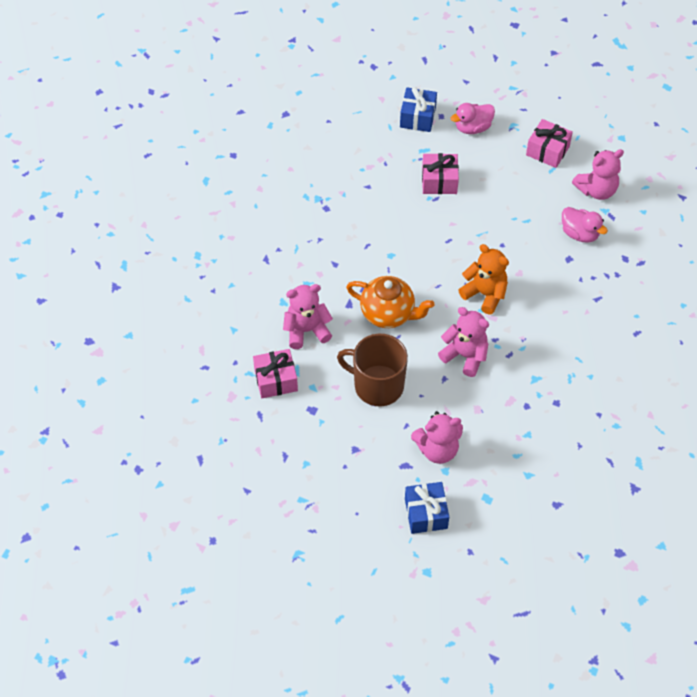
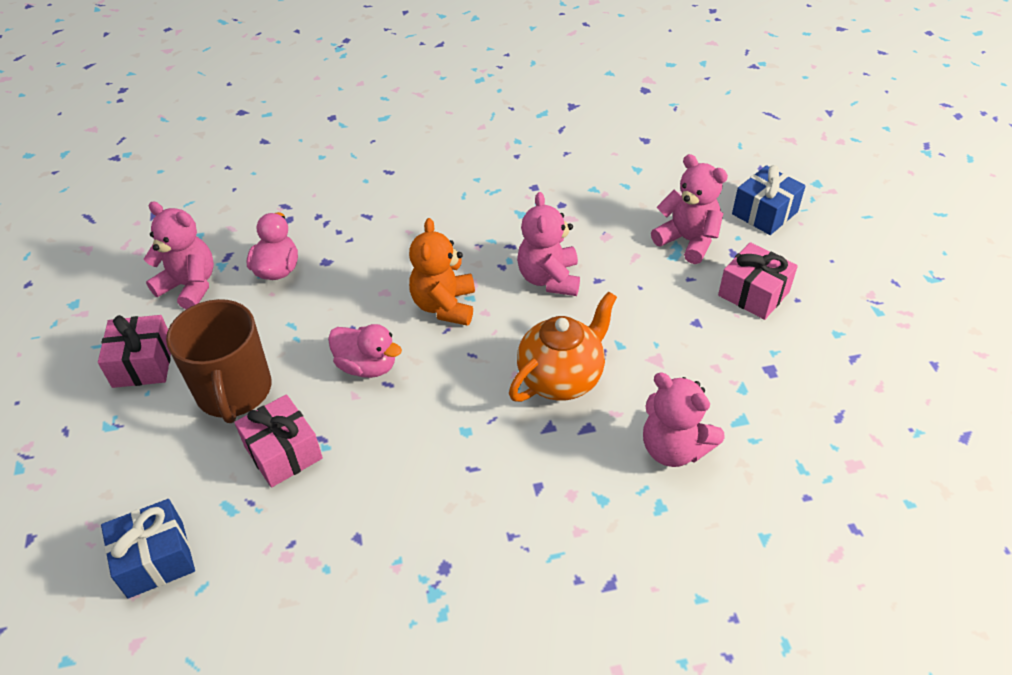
camera: 125 degrees left, 10 degrees down
(276, 380) = (777, 432): pink gift -> pink gift (753, 293)
(377, 385) = (670, 330): brown mug -> brown mug (234, 391)
(388, 314) = (561, 378): orange teapot -> orange teapot turned 60 degrees clockwise
(472, 127) = (141, 472): pink duck -> pink duck (367, 366)

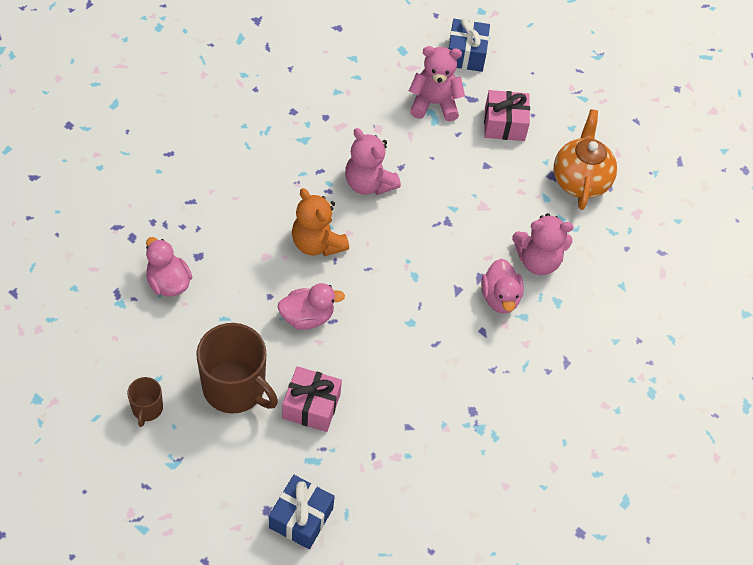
camera: 45 degrees left, 10 degrees up
(143, 363) = (147, 408): pink gift -> brown mug
(190, 286) = (115, 333): pink teddy bear -> none
(561, 378) = (437, 252): orange teapot -> orange teapot (580, 180)
(591, 462) = (500, 297): none -> pink duck

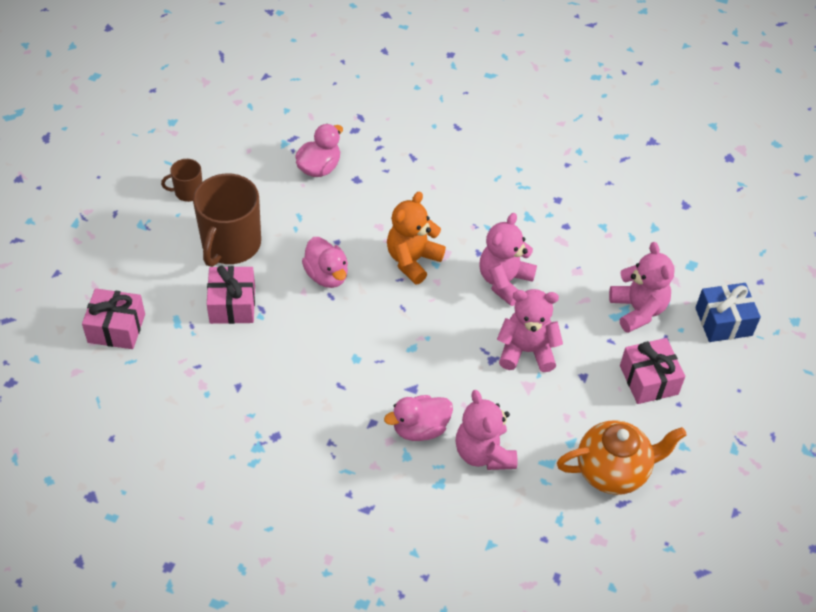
camera: 75 degrees right, 5 degrees down
(301, 518) = (116, 328): blue gift -> pink gift
(447, 194) = (526, 351): none -> pink teddy bear

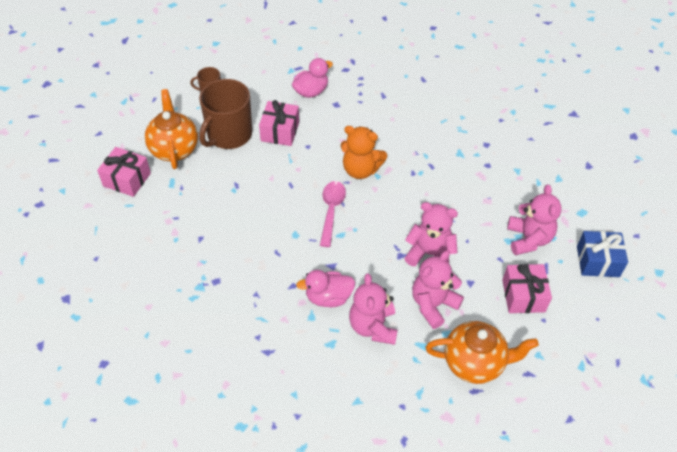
camera: 15 degrees right, 0 degrees up
(165, 276) = (174, 149): none -> orange teapot
(232, 304) = (216, 178): pink gift -> pink gift (280, 131)
(326, 275) = (292, 169): pink duck -> none
(392, 319) = (331, 210): none -> pink spoon
(412, 260) = (360, 170): orange teddy bear -> orange teddy bear turned 120 degrees counterclockwise
(504, 281) = (427, 198): pink teddy bear -> pink teddy bear (433, 305)

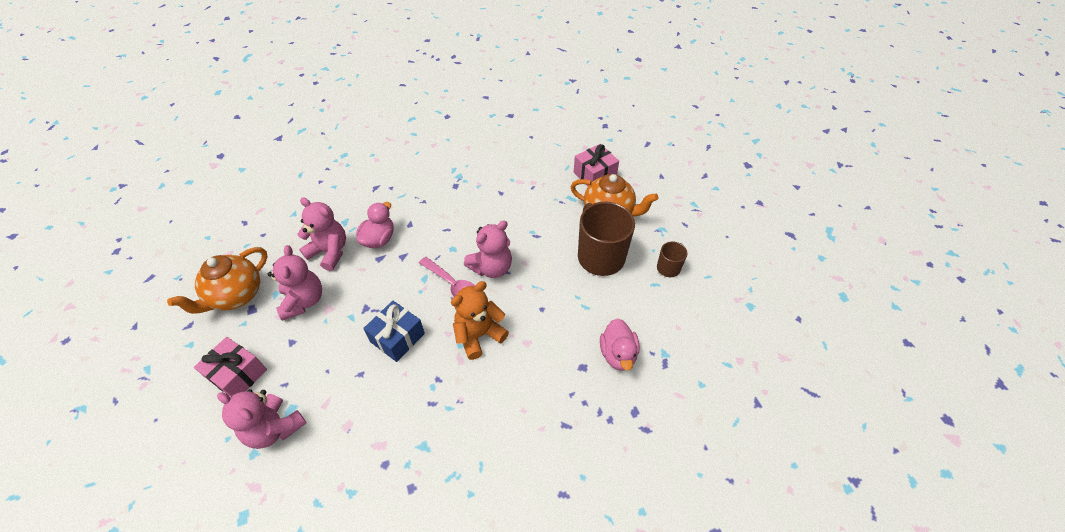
camera: 125 degrees right, 0 degrees up
(280, 131) = (577, 296): pink gift -> none
(430, 254) = (345, 330): pink teddy bear -> pink teddy bear (491, 267)
(597, 261) = (189, 476): blue gift -> blue gift (397, 337)

